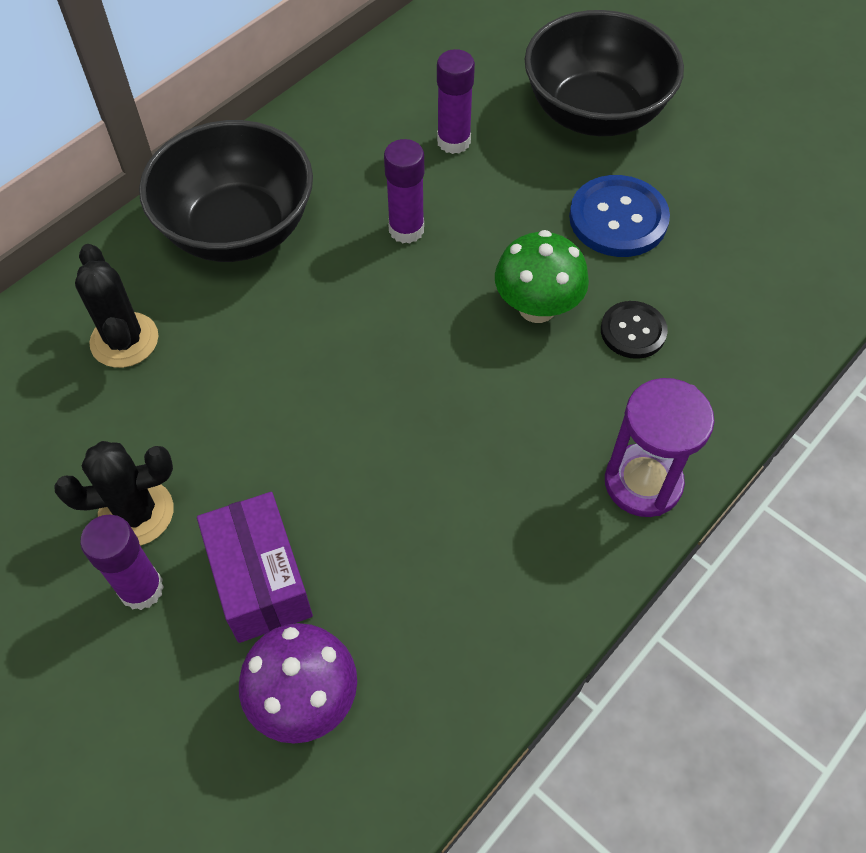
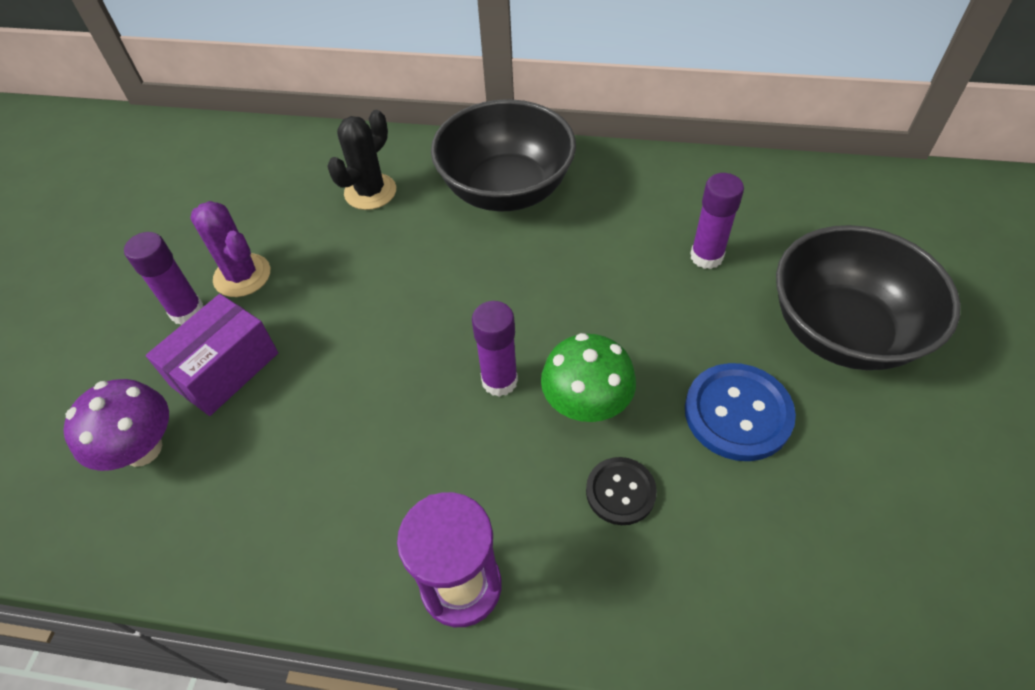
camera: 60 degrees right, 5 degrees down
(136, 513) = (242, 275): black cactus -> purple cactus
(406, 230) = (589, 278): purple glue stick -> purple glue stick (499, 381)

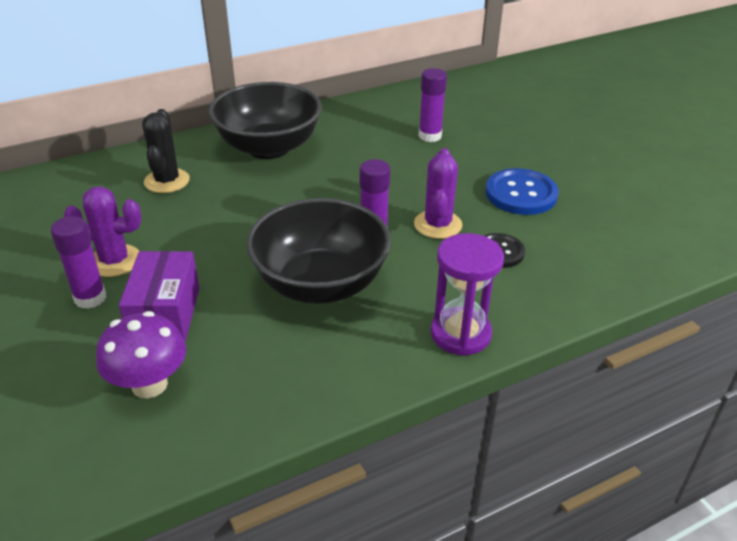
camera: 40 degrees left, 15 degrees down
(586, 405) = (437, 225): green mushroom -> purple cactus
(842, 331) = (533, 141): black bowl -> black bowl (320, 284)

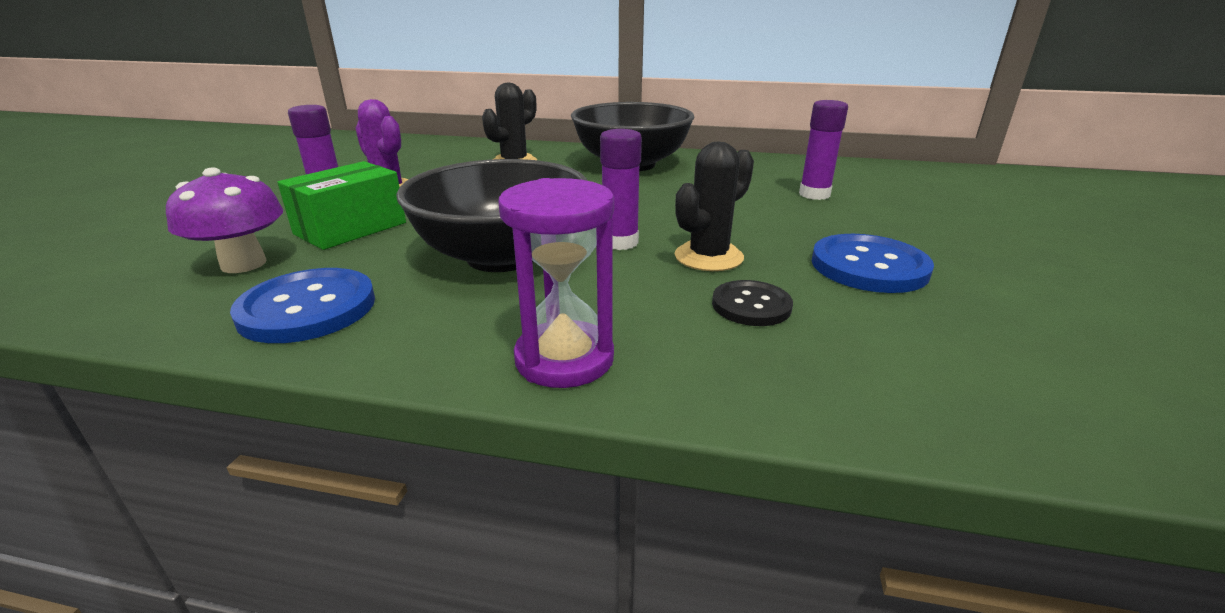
camera: 40 degrees right, 10 degrees down
(165, 314) = (351, 228): purple box -> green box
(270, 386) = (307, 308): none -> blue button
(437, 225) = (708, 257): purple cactus -> black cactus

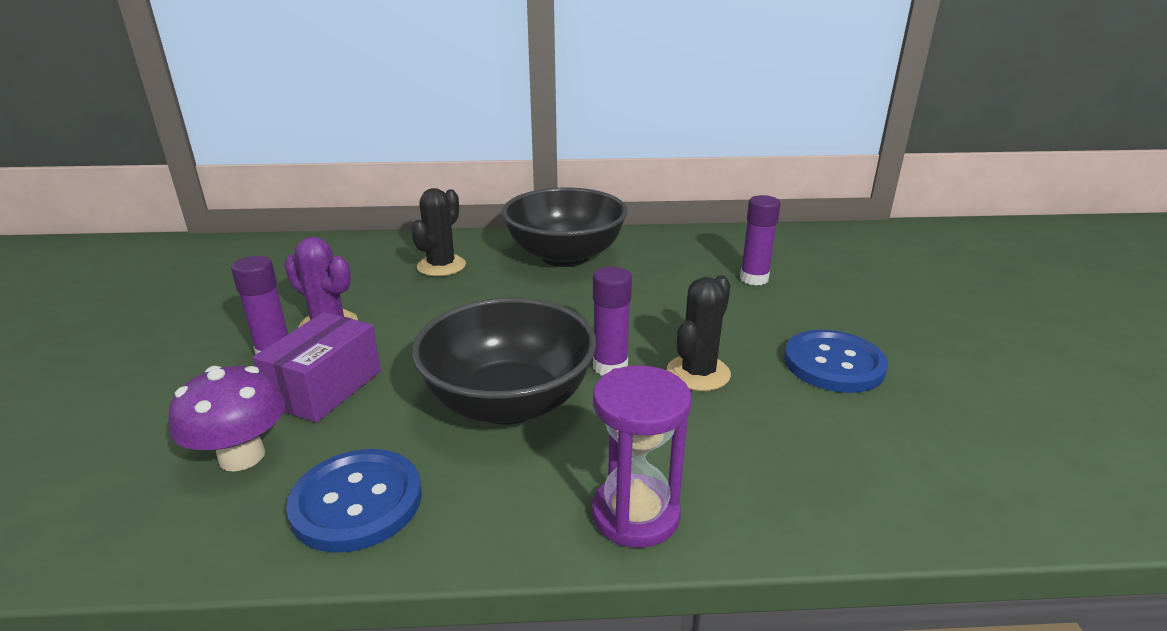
camera: 15 degrees left, 0 degrees up
(351, 228) = (325, 388): green box -> purple box
(751, 305) = (759, 425): black button -> none

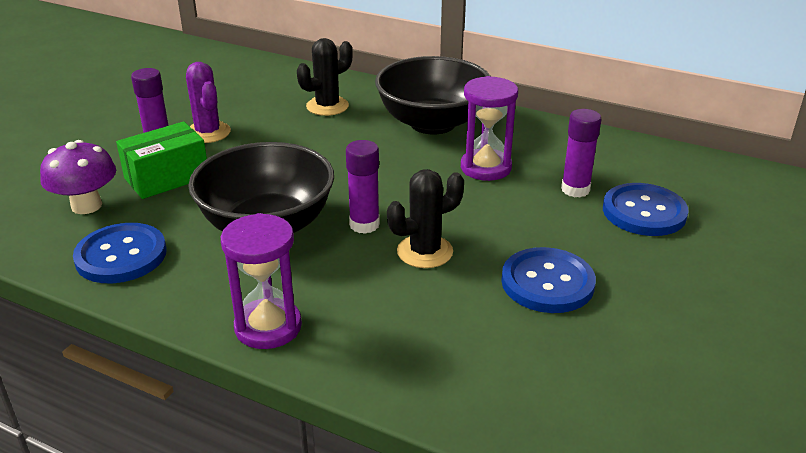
camera: 30 degrees right, 5 degrees up
(325, 388) = (167, 178): purple box -> green box
(659, 281) = (485, 168): none -> purple hourglass
(826, 281) = (644, 212): none -> blue button

